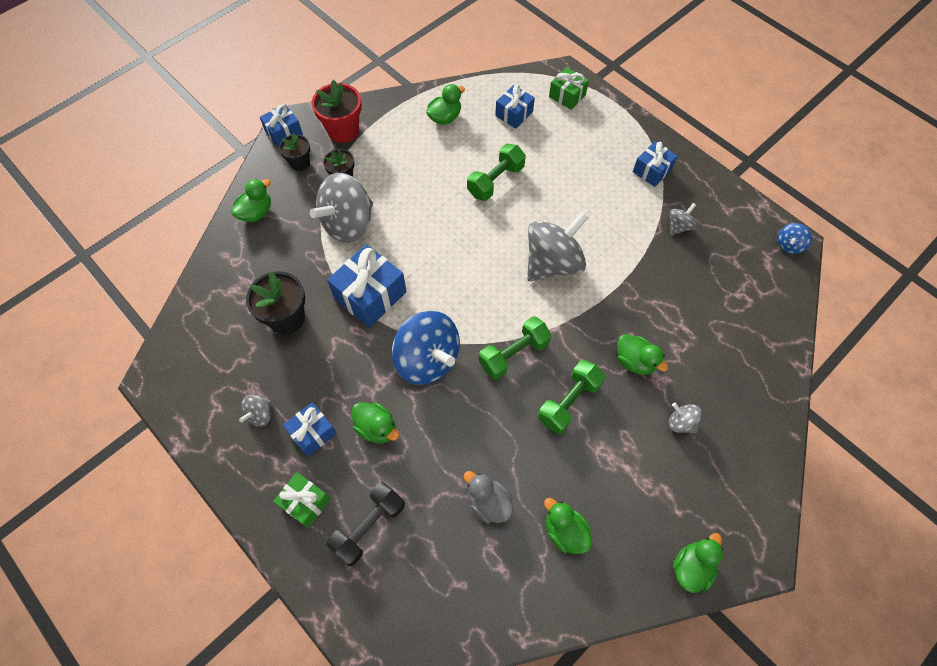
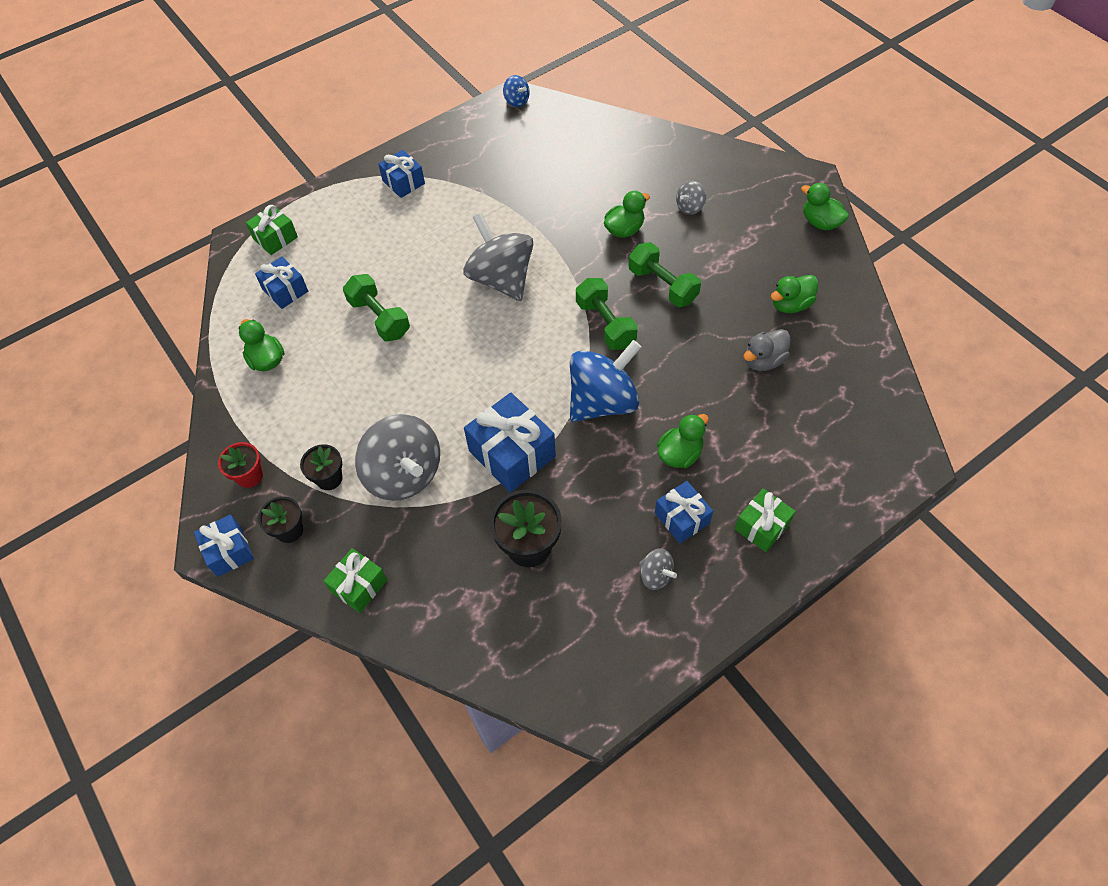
camera: 80 degrees left, 5 degrees down
(256, 213) = (359, 586): green duck -> green gift
(343, 130) = (249, 476): red flower pot -> red flower pot, size x0.62
(369, 526) = (787, 465): black dumbbell -> none
(679, 226) = (478, 173): grey spinning top -> none

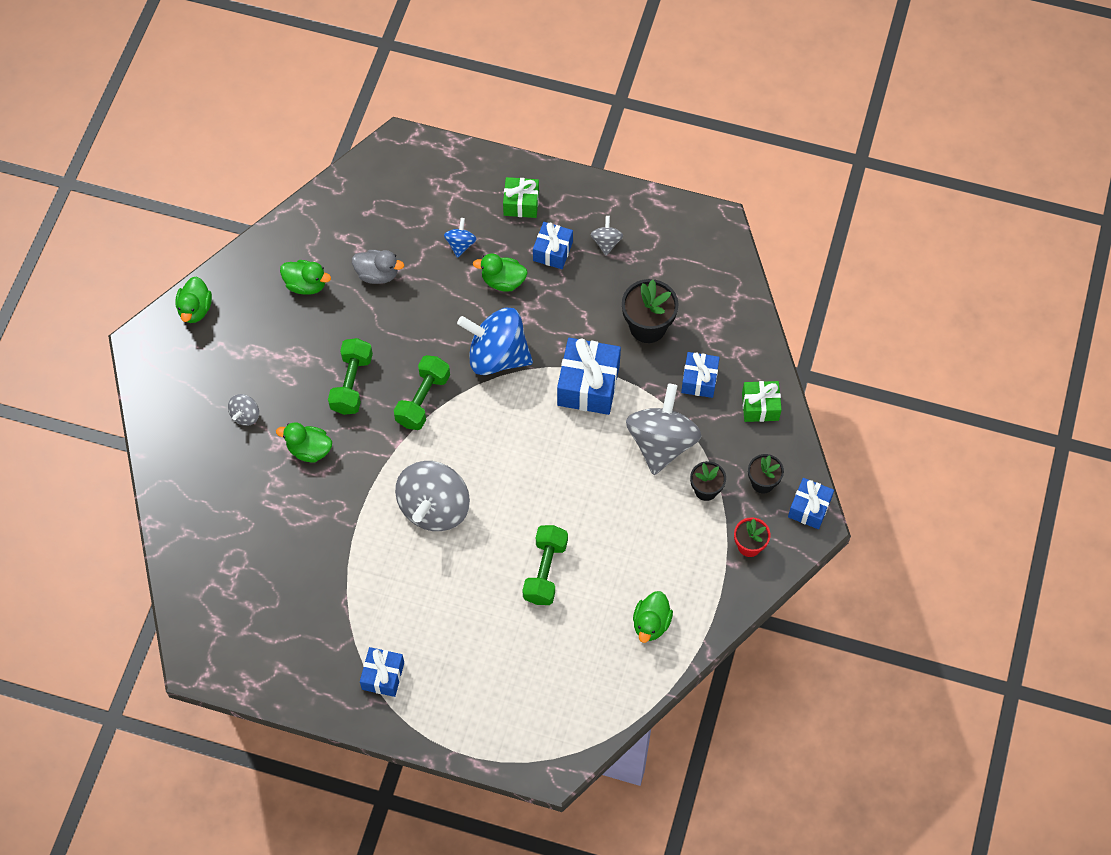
camera: 130 degrees left, 5 degrees up
(275, 238) = (530, 733): green gift -> none
(285, 290) = (577, 671): blue gift -> blue gift (699, 380)
(516, 101) = (200, 656): blue spinning top -> blue spinning top (460, 244)
(689, 207) = (245, 415): grey spinning top -> grey spinning top turned 105 degrees clockwise

